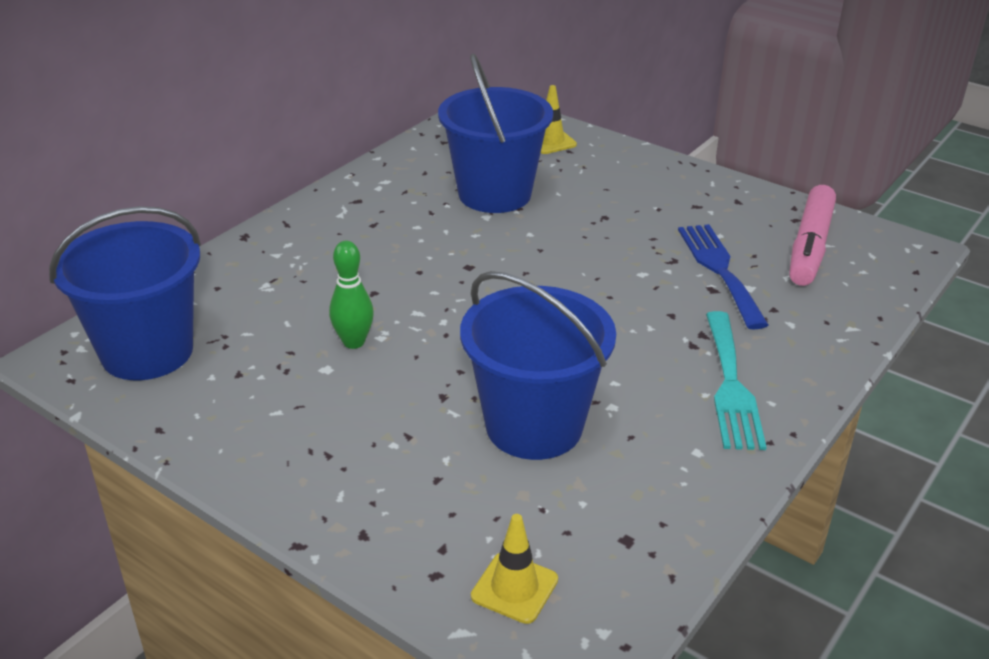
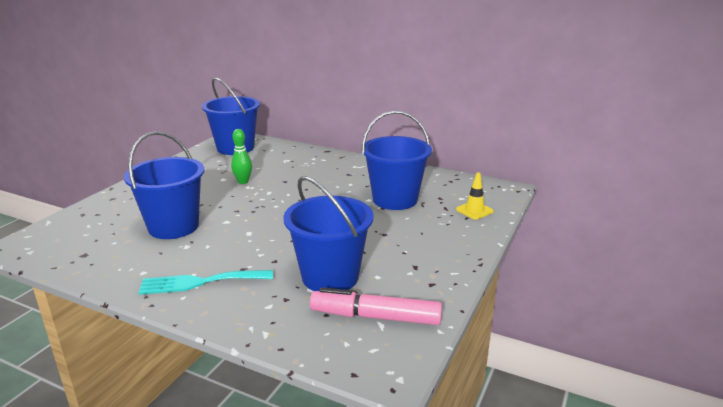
camera: 80 degrees right, 10 degrees down
(514, 588) = (66, 230): yellow traffic cone -> none
(719, 270) = (330, 277): blue fork -> blue bucket

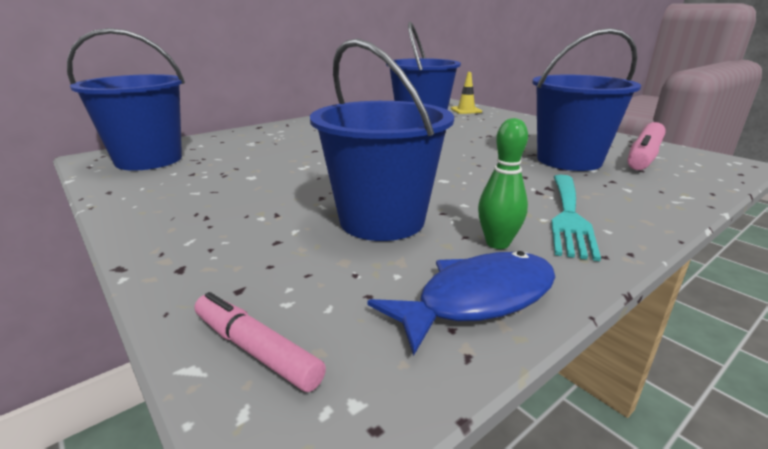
camera: 65 degrees left, 0 degrees up
(58, 228) = (256, 349): none -> pink marker
(94, 264) = (477, 299): none -> blue fish
(243, 182) = (281, 167): green bowling pin -> green bowling pin (497, 243)

